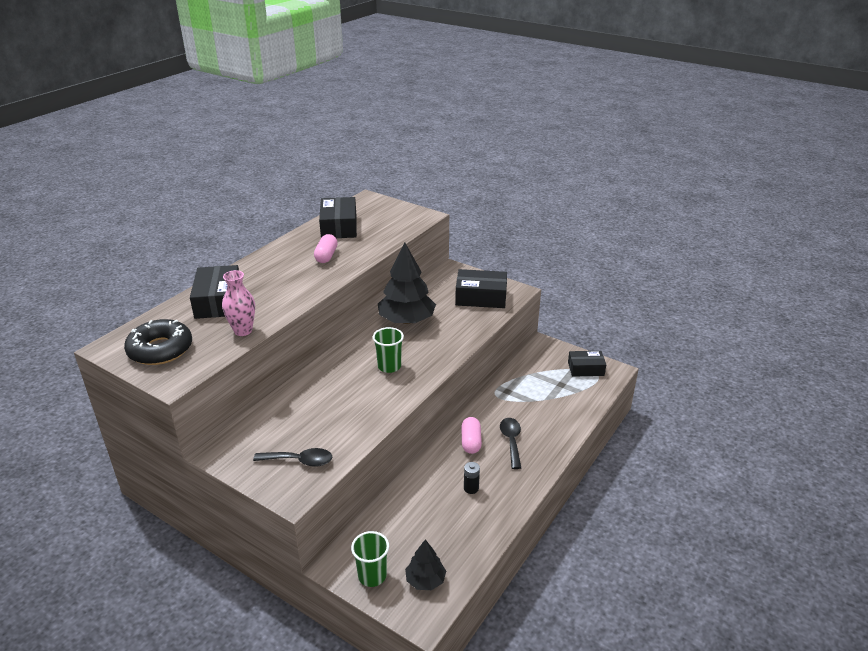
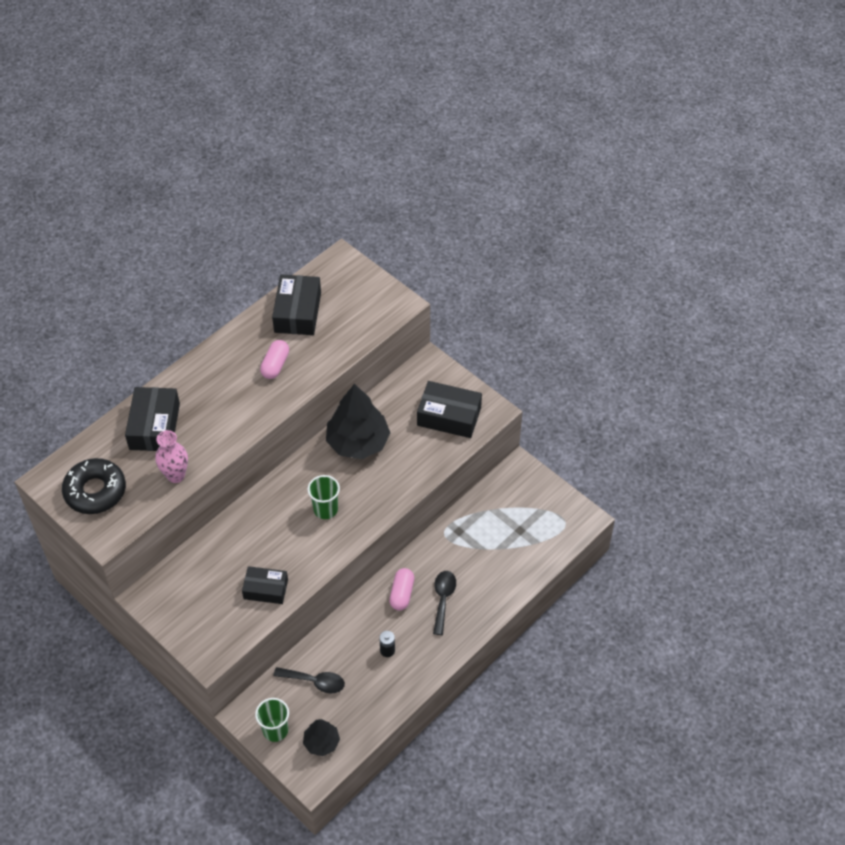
camera: 10 degrees right, 20 degrees up
(299, 461) = (219, 619): black spoon -> black spoon (315, 681)
(586, 369) = (555, 512): black box -> black box (266, 589)

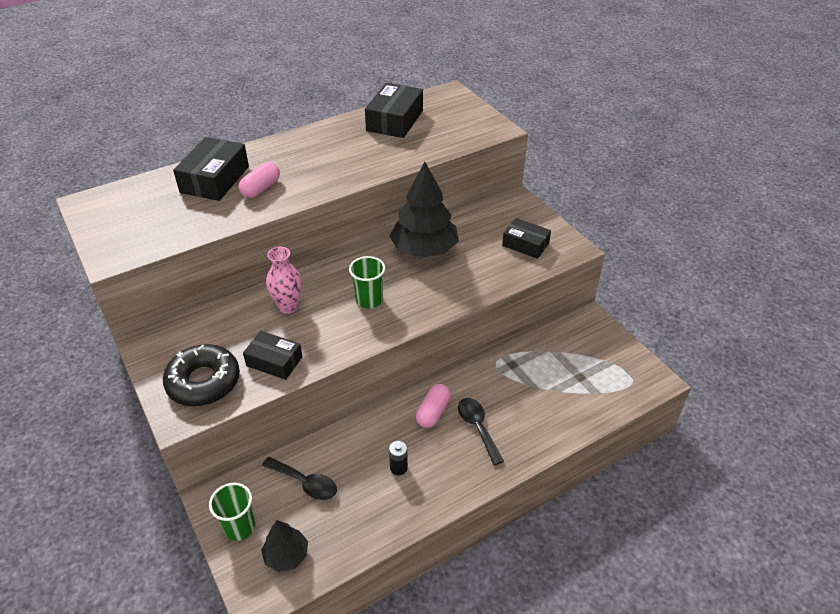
camera: 15 degrees right, 10 degrees down
(95, 491) = (126, 219): black donut -> black donut (203, 382)
(176, 475) = (213, 220): pink vase -> pink vase (288, 307)
(275, 365) = (356, 153): pink capsule -> pink capsule (261, 188)
(443, 599) = (477, 427): black spoon -> black spoon turned 45 degrees counterclockwise
(449, 416) = (525, 244): black box -> black box, size x0.66

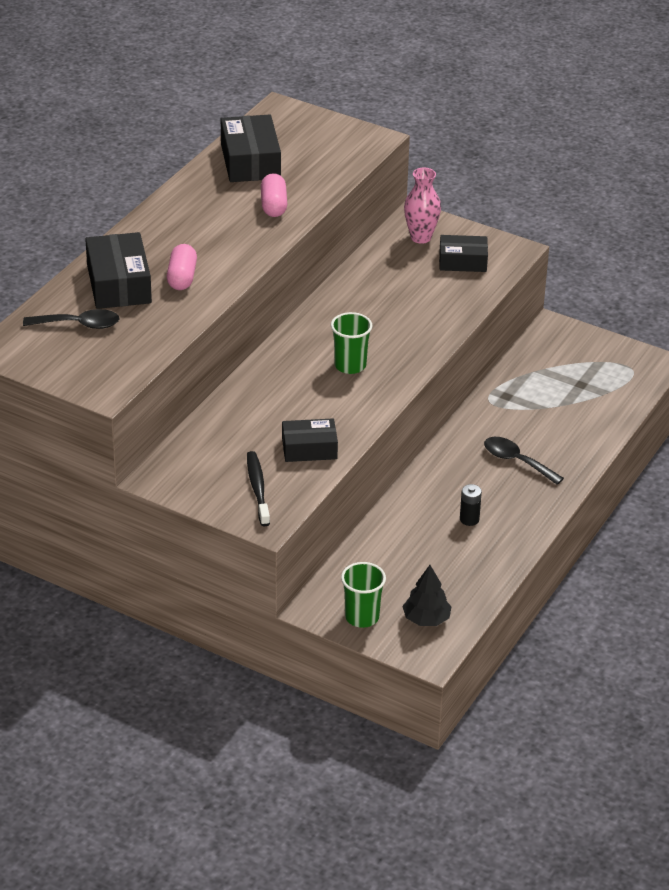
camera: 30 degrees left, 5 degrees down
(203, 382) = (257, 488): black donut -> black toothbrush
(288, 307) = (272, 399): pink vase -> pink vase (421, 237)
(305, 483) = (391, 563): black spoon -> black spoon (79, 324)
(424, 249) = (361, 299): black tree -> none
(433, 412) = (462, 464): pink capsule -> pink capsule (273, 205)

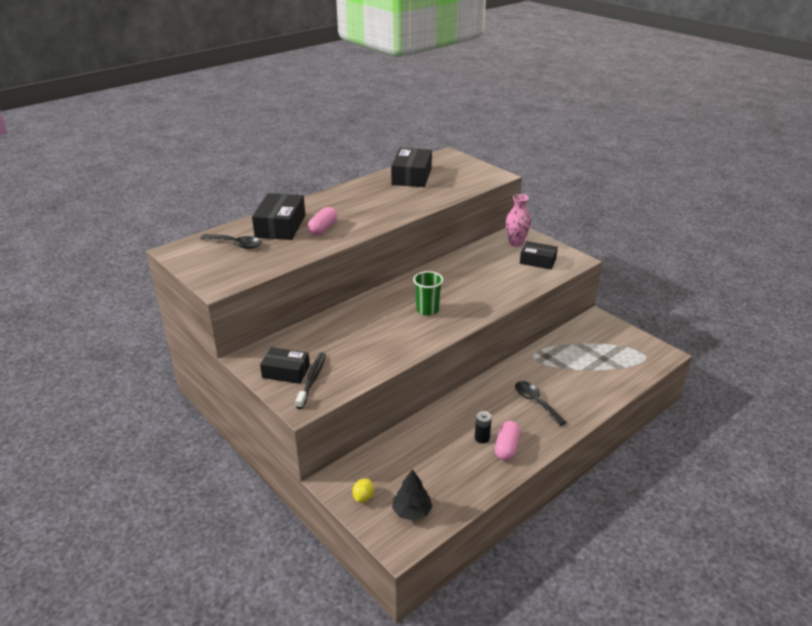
camera: 20 degrees right, 5 degrees down
(273, 205) = (410, 200): pink capsule -> pink capsule (506, 448)
(309, 449) = (366, 359): black box -> black box (286, 372)
(362, 617) = (363, 497): green cup -> yellow lemon

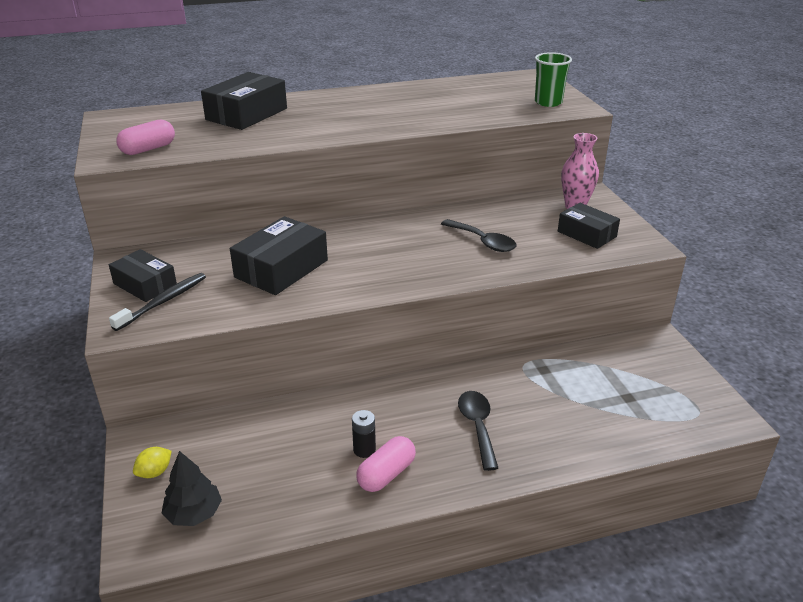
camera: 25 degrees right, 0 degrees up
(236, 244) = (177, 123): black spoon -> black spoon (483, 241)
(323, 229) = (290, 125): pink capsule -> pink capsule (148, 149)
(412, 176) = (462, 90): black box -> black box (281, 269)
(427, 310) = (380, 258): green cup -> green cup (548, 102)

